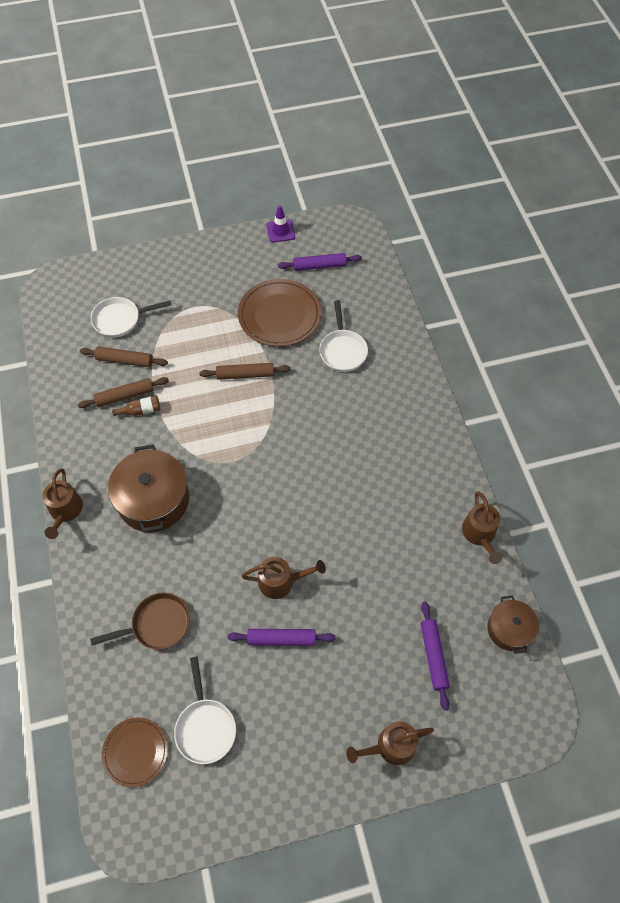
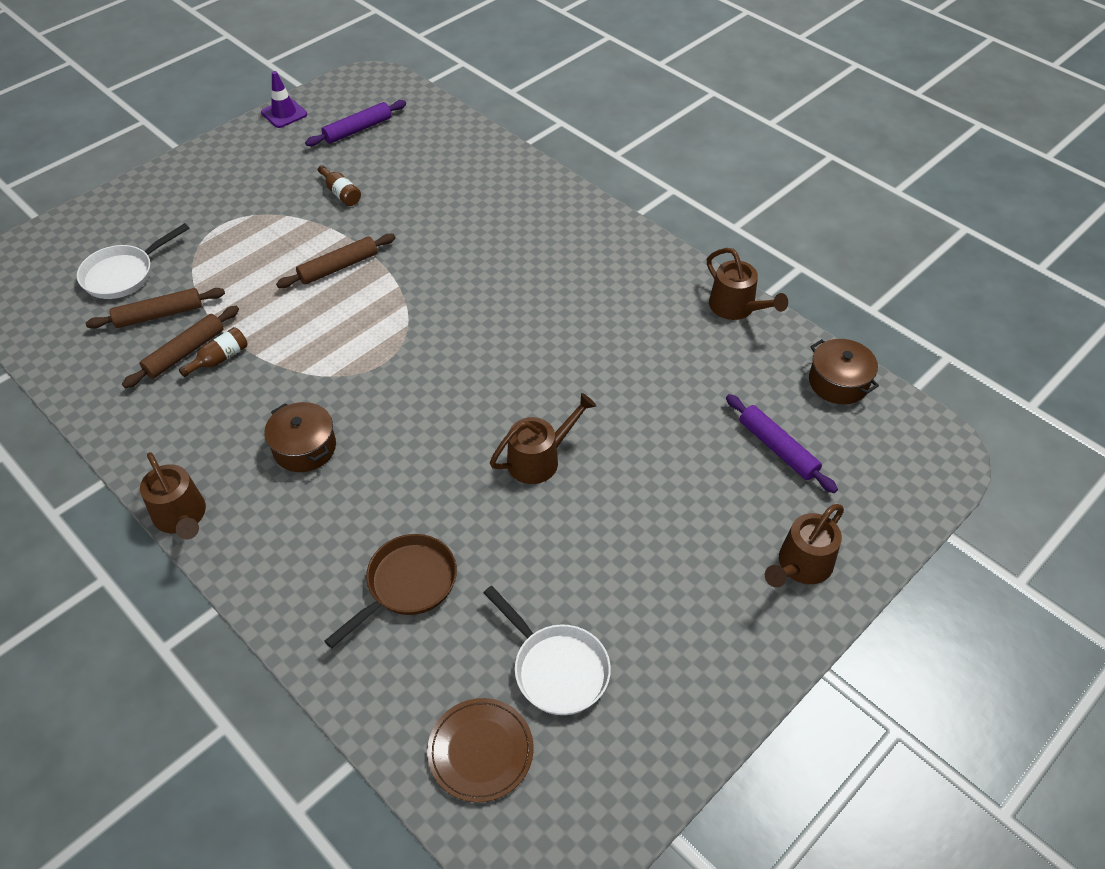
camera: 30 degrees left, 10 degrees down
(153, 500) = (304, 448): brown pot -> brown pot, size x0.57
(279, 315) = (341, 193): brown plate -> brown bottle
(281, 639) = (585, 520): purple rolling pin -> none
(342, 350) = (445, 199): white pan -> none

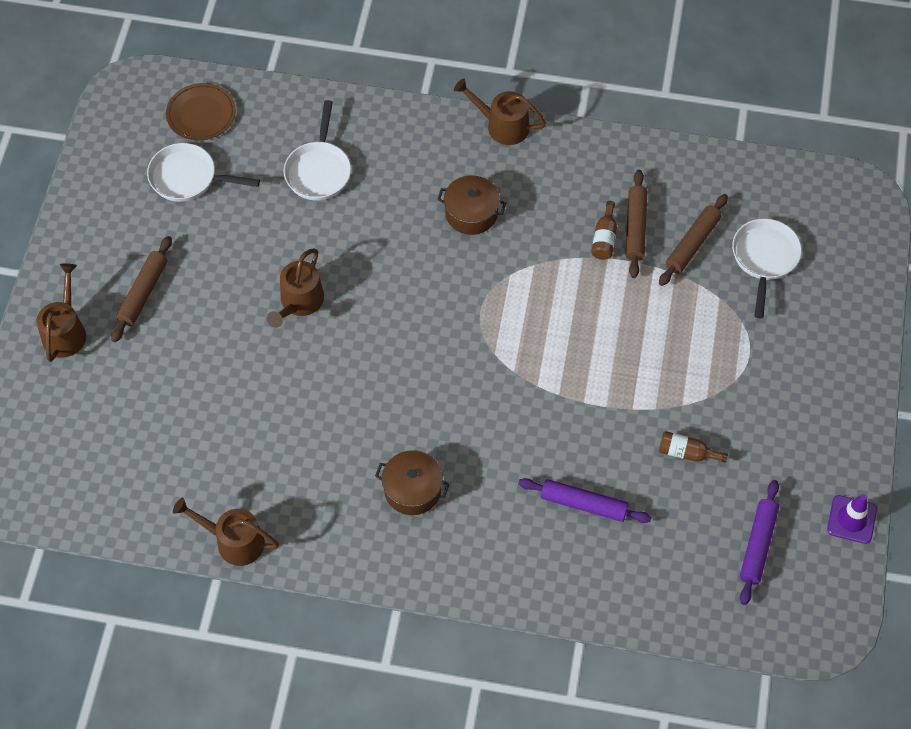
camera: 145 degrees right, 10 degrees up
(338, 267) = (604, 372): brown rolling pin -> brown rolling pin (143, 293)
(407, 585) = (318, 171): brown pan -> white pan
(777, 448) = (127, 416): purple rolling pin -> purple rolling pin (583, 504)
(838, 382) = (107, 511): brown pot -> brown pot (412, 489)

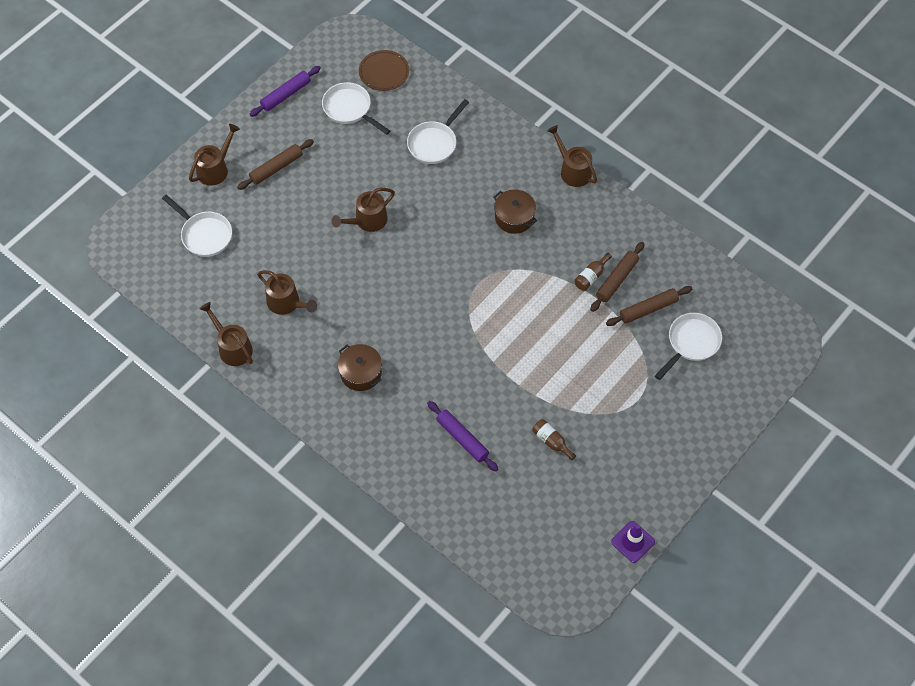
camera: 30 degrees right, 0 degrees up
(105, 420) = (204, 235): none -> white pan
(266, 452) = (287, 303): none -> brown watering can
(757, 545) = (558, 524): purple rolling pin -> purple rolling pin (286, 95)

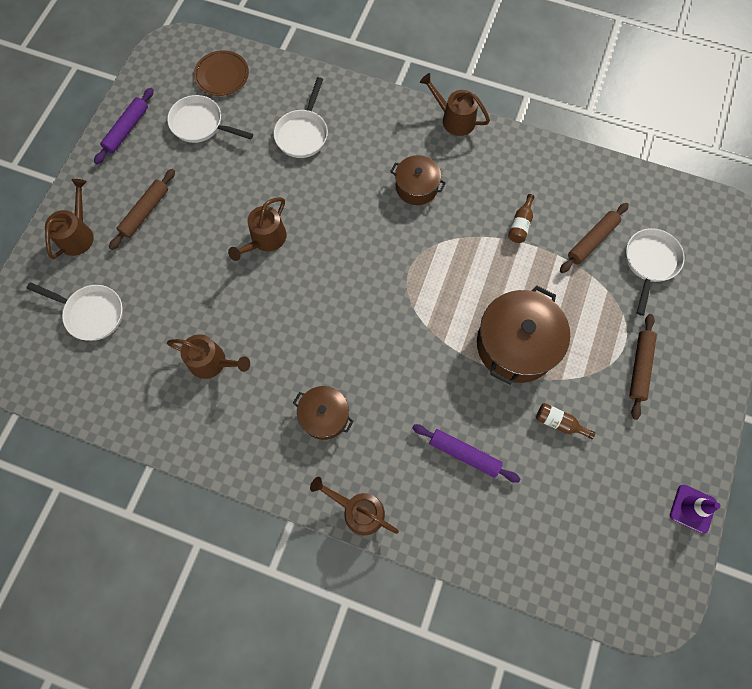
camera: 20 degrees left, 10 degrees up
(232, 347) = (169, 436): brown watering can -> brown watering can (358, 511)
(543, 370) = (516, 344): none -> brown pot
(617, 279) = (547, 219): brown rolling pin -> brown rolling pin (639, 367)

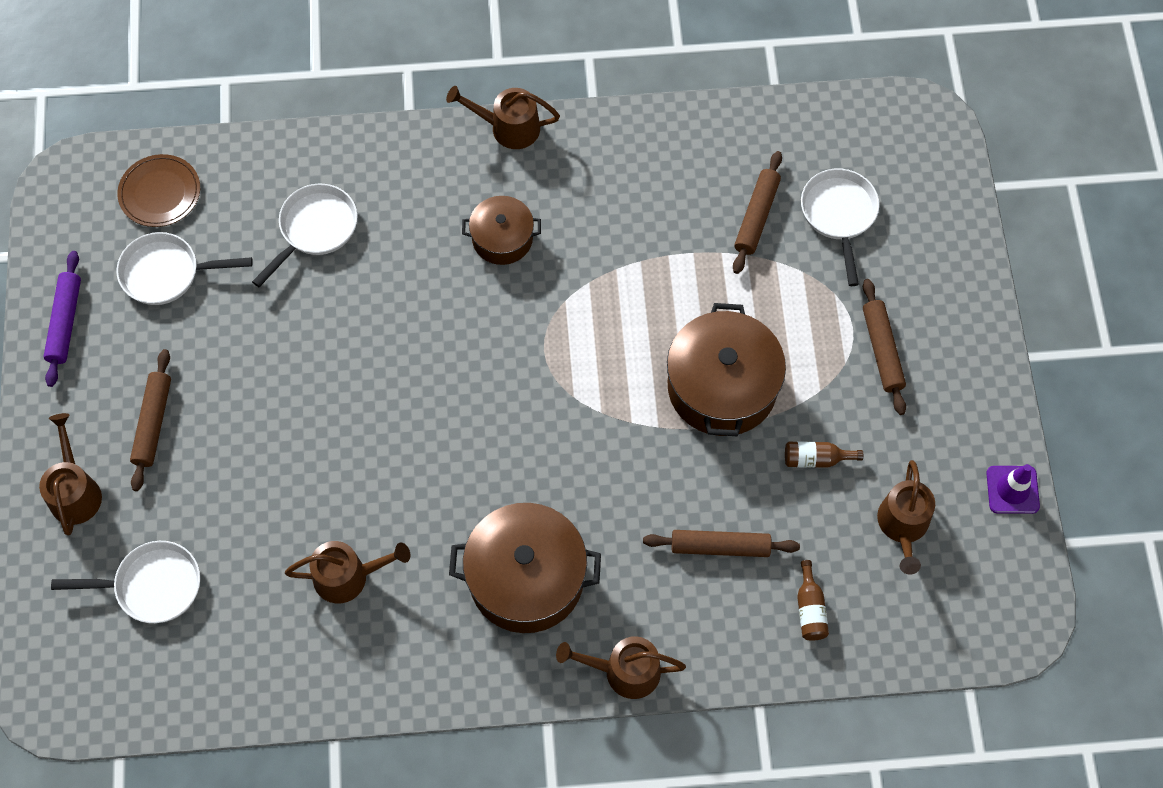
camera: 25 degrees left, 5 degrees down
(265, 240) = (337, 391): brown watering can -> brown watering can (903, 526)
(303, 134) = (315, 229): white pan -> white pan turned 135 degrees counterclockwise
(324, 416) = (526, 578): brown pot -> brown pot, size x1.74
(464, 454) = (720, 546): purple rolling pin -> brown rolling pin
(520, 224) = (658, 233): brown bottle -> brown bottle (810, 609)

